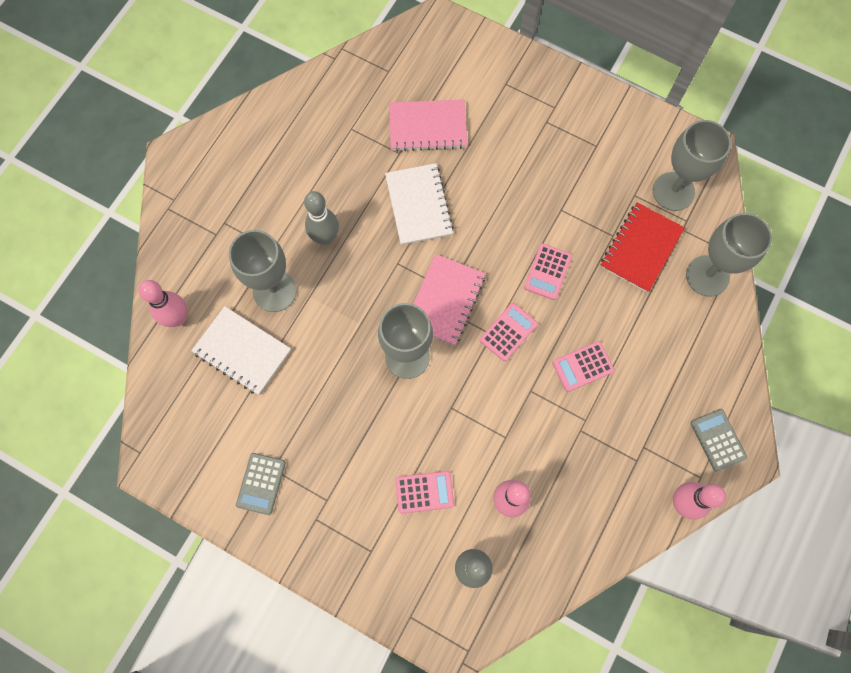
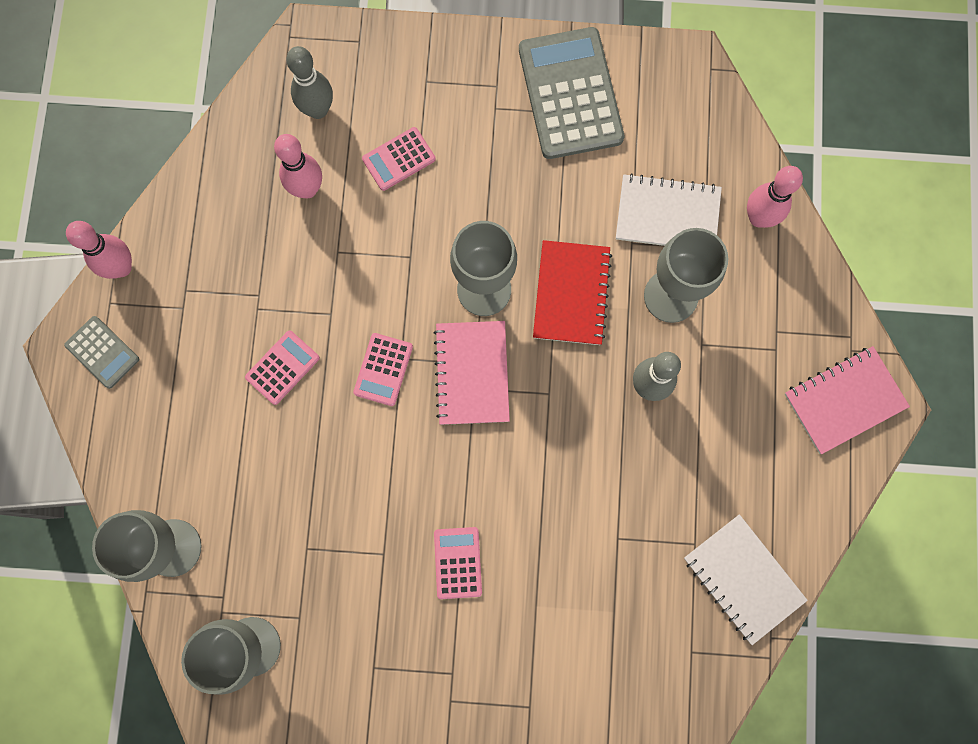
camera: 155 degrees right, 5 degrees up
(261, 483) = (570, 94): grey calculator -> grey calculator, size x2.01
(418, 205) = (559, 478): white notebook -> white notebook (743, 579)
(427, 127) = (600, 592): pink notebook -> pink notebook (844, 400)
(547, 272) = (367, 464): pink calculator -> pink calculator (458, 562)
(641, 248) = (266, 547): red notebook -> red notebook (571, 294)

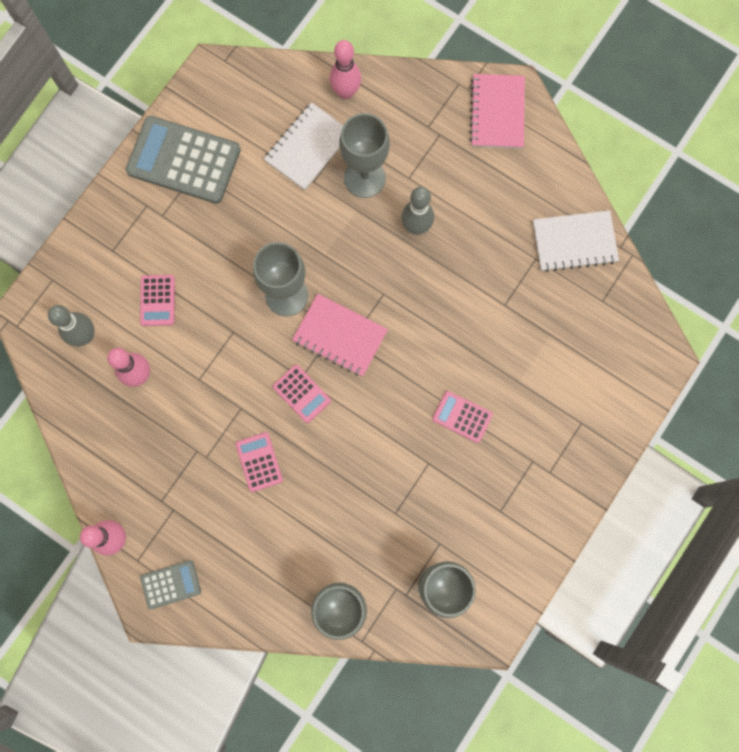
camera: 60 degrees left, 0 degrees up
(571, 294) = (324, 240): red notebook -> none

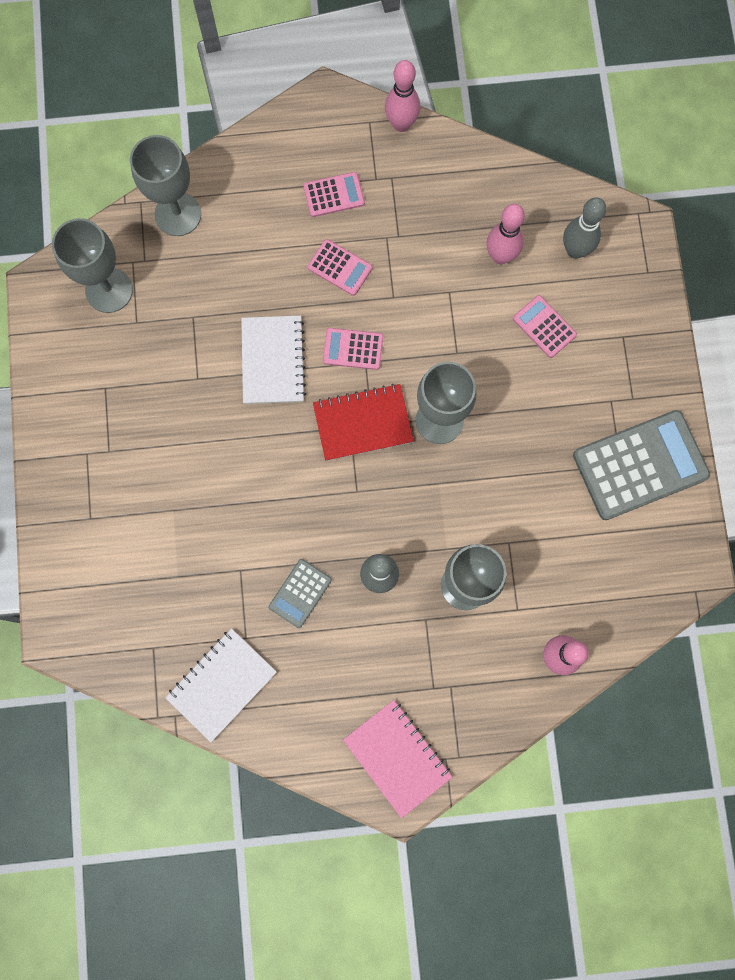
camera: 140 degrees right, 0 degrees up
(171, 584) = (327, 126): grey calculator -> grey calculator (300, 593)
(308, 147) = (542, 571): white notebook -> white notebook (273, 361)
(340, 336) = (363, 423): pink notebook -> red notebook
(462, 417) = (199, 439): pink calculator -> pink calculator (334, 195)

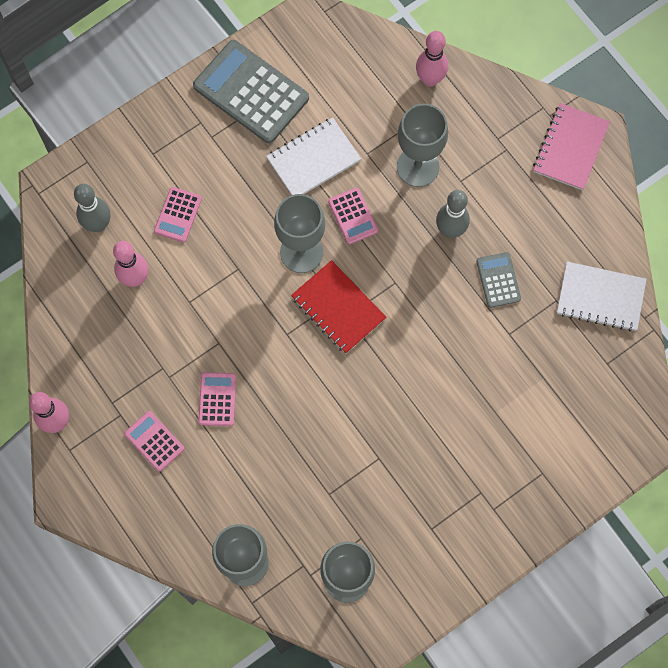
camera: 120 degrees left, 5 degrees down
(273, 361) = (328, 406): white notebook -> white notebook (313, 159)
(300, 593) = (498, 280): grey calculator -> grey calculator turned 105 degrees counterclockwise
(353, 349) = (281, 349): pink calculator -> pink calculator (353, 216)

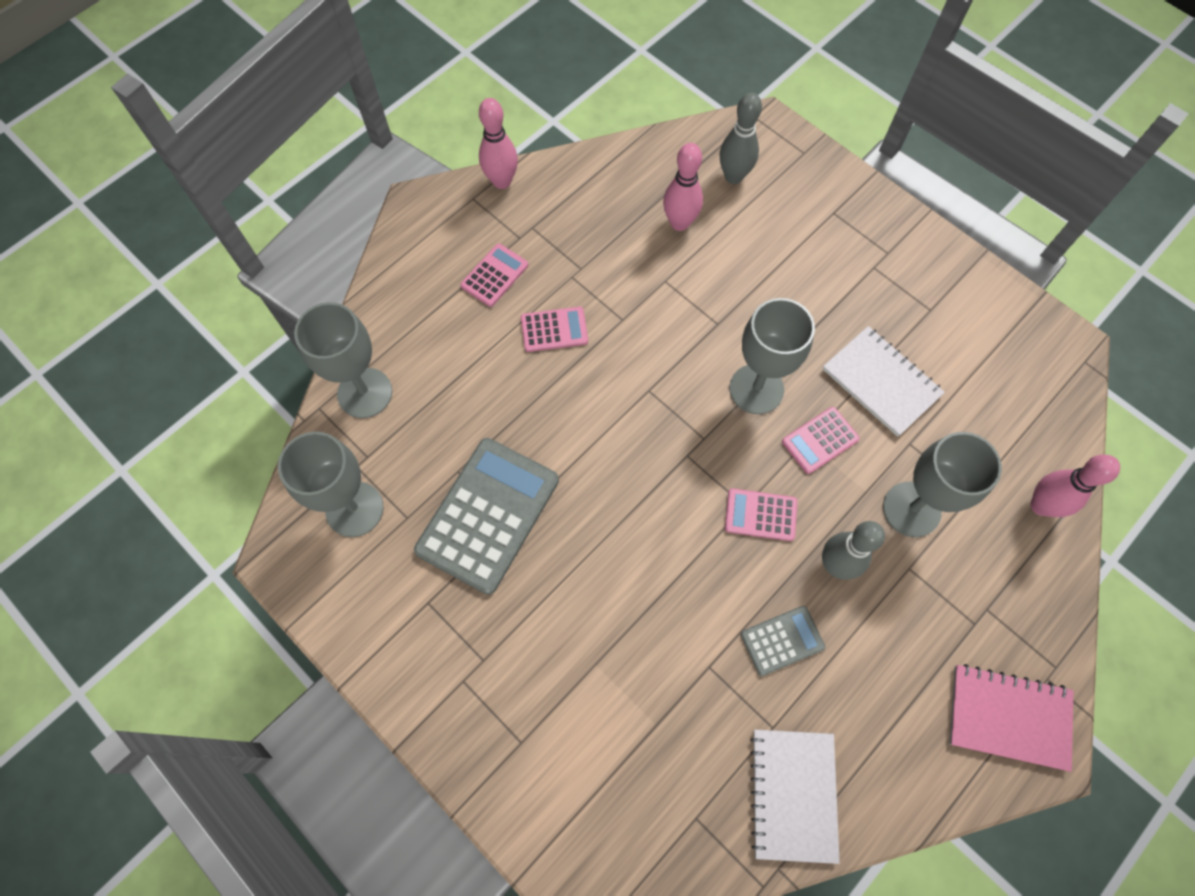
camera: 80 degrees right, 5 degrees down
(178, 215) = (767, 250): pink calculator -> pink calculator (760, 515)
(251, 92) = (945, 298): grey calculator -> grey calculator (488, 515)
(338, 308) = (695, 443): red notebook -> none

